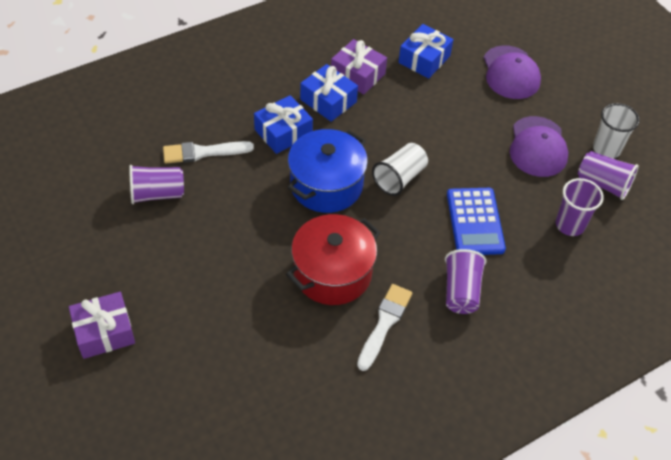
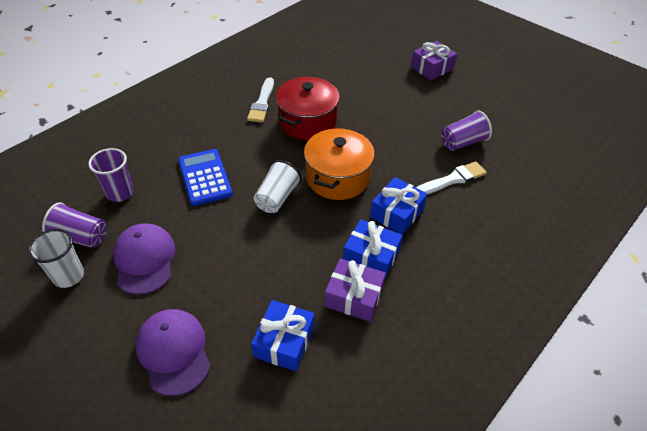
camera: 165 degrees right, 5 degrees down
(326, 185) = (337, 178): blue pot -> orange pot
(461, 291) = (211, 130): purple cup -> none

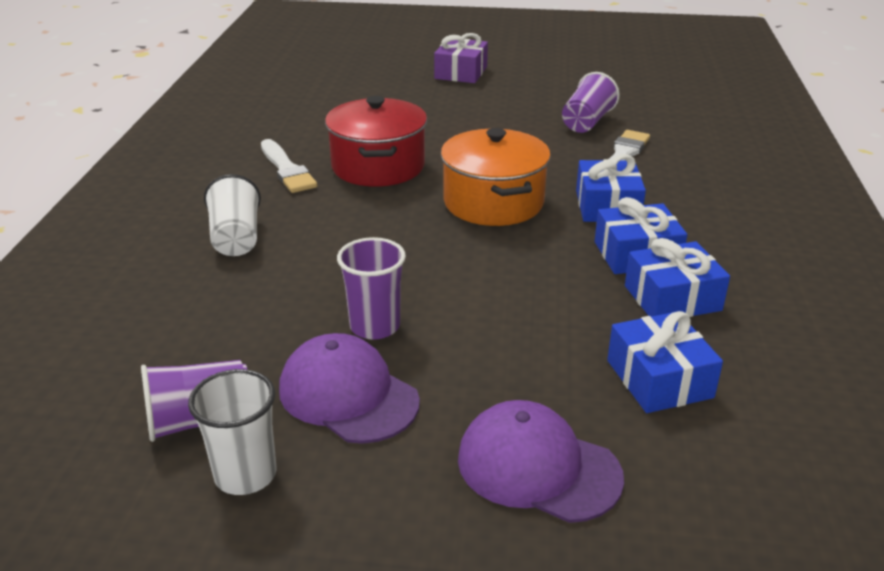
camera: 35 degrees left, 15 degrees down
(120, 193) = (196, 342): purple cup -> purple cup (375, 326)
(204, 177) = (312, 271): blue calculator -> none
(277, 197) = (444, 250): white cup -> white cup (236, 238)
(354, 297) = (672, 298): purple gift -> blue gift

